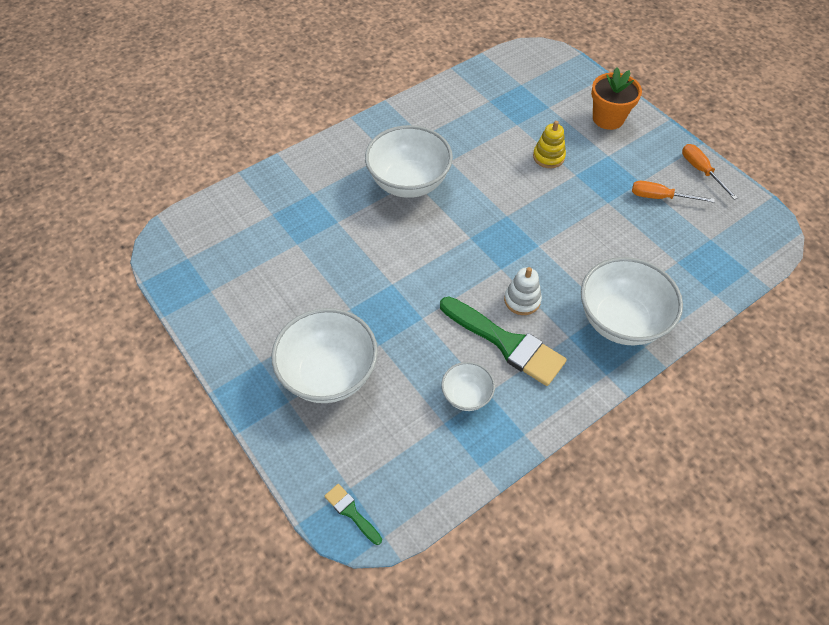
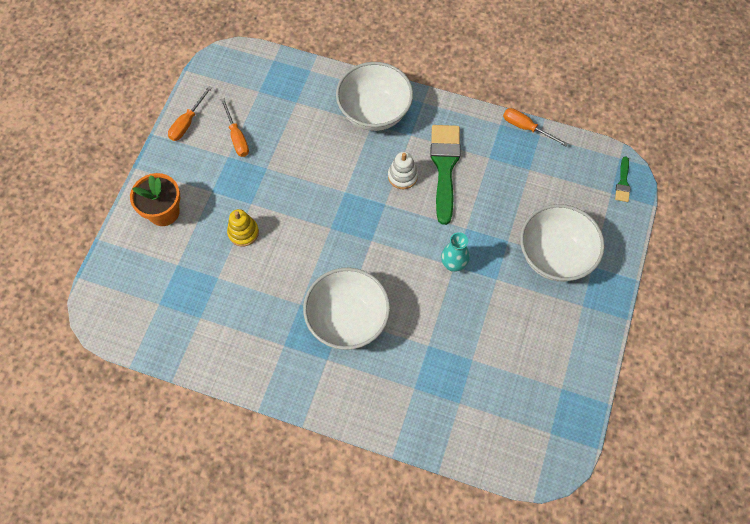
camera: 125 degrees left, 10 degrees up
(394, 284) = (453, 264): none -> turquoise vase
(466, 395) = (501, 168): white bowl -> none
(500, 459) = (526, 128): none -> orange screwdriver

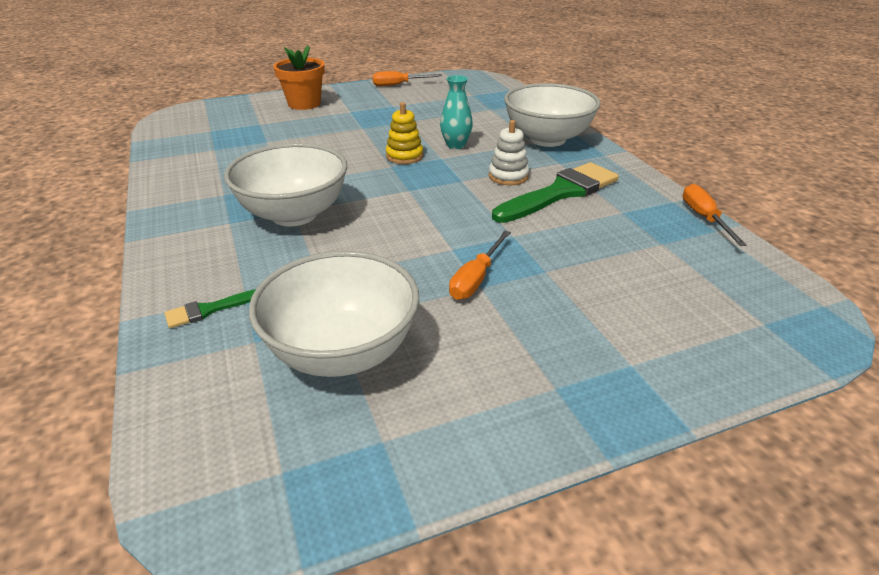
camera: 50 degrees right, 30 degrees down
(237, 137) = (416, 102): orange screwdriver -> orange screwdriver (476, 278)
(243, 232) = (328, 135): yellow stacking toy -> yellow stacking toy (404, 156)
(453, 264) = (453, 247): turquoise vase -> turquoise vase (456, 145)
(554, 256) = (587, 319): white bowl -> white bowl (342, 352)
(623, 182) = (800, 327): green brush -> green brush (209, 310)

